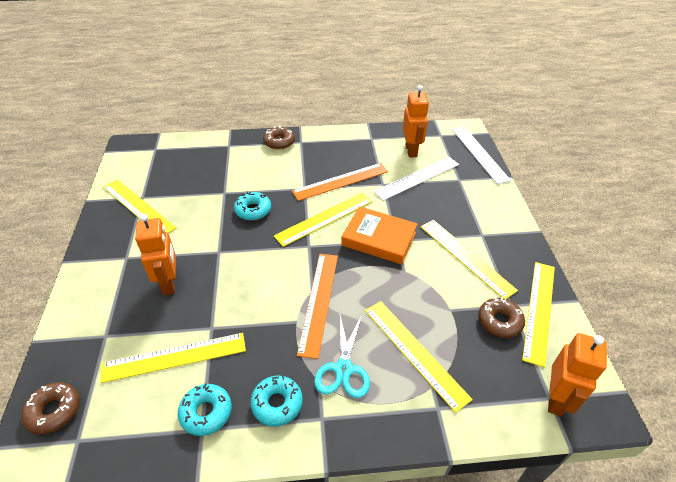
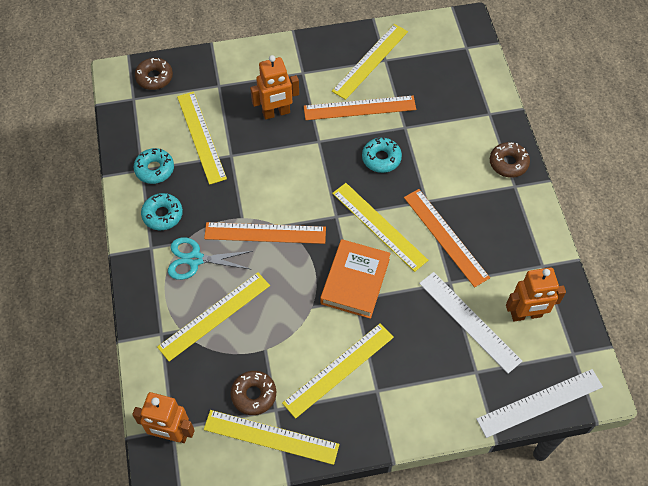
camera: 85 degrees right, 15 degrees up
(190, 219) = (359, 108): none -> orange ruler

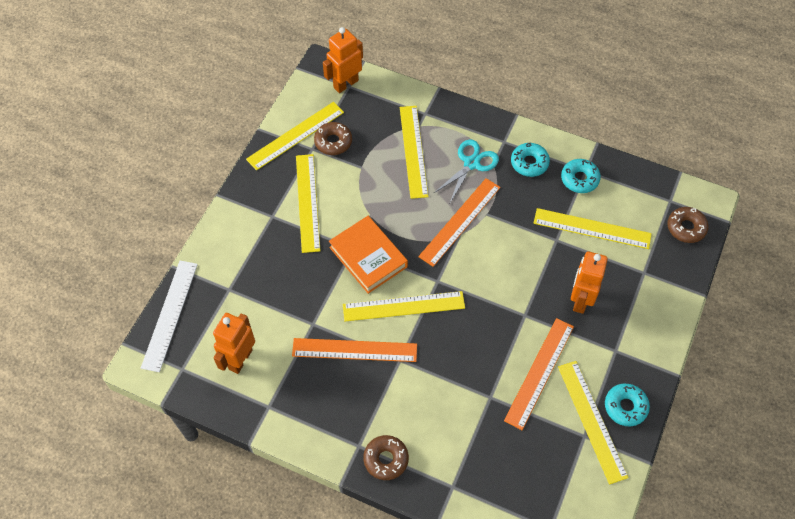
camera: 125 degrees right, 0 degrees up
(381, 158) = (470, 353): turquoise donut -> turquoise donut (625, 407)
(469, 321) = (270, 313): white ruler -> none

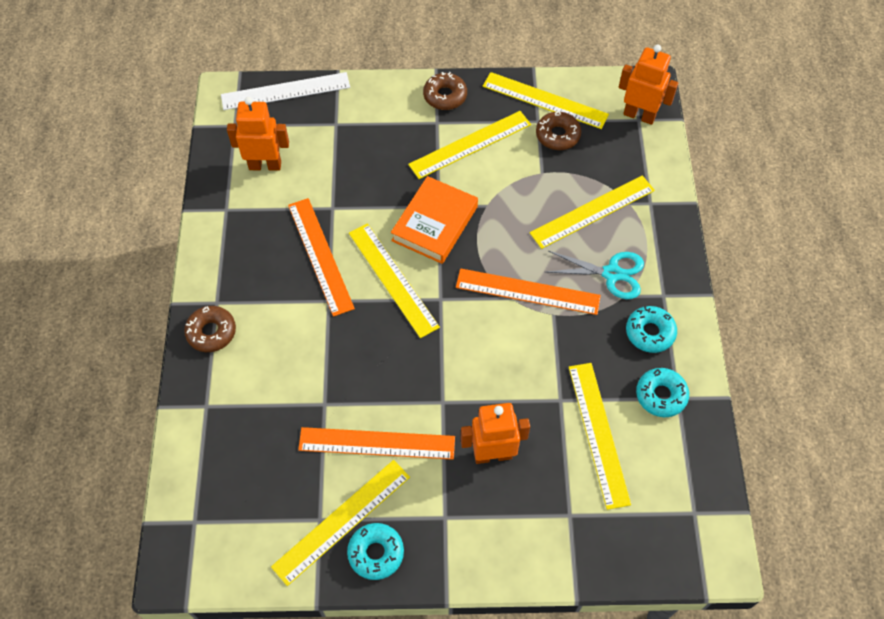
camera: 65 degrees right, 0 degrees up
(686, 228) = (664, 545): brown donut -> brown donut (445, 96)

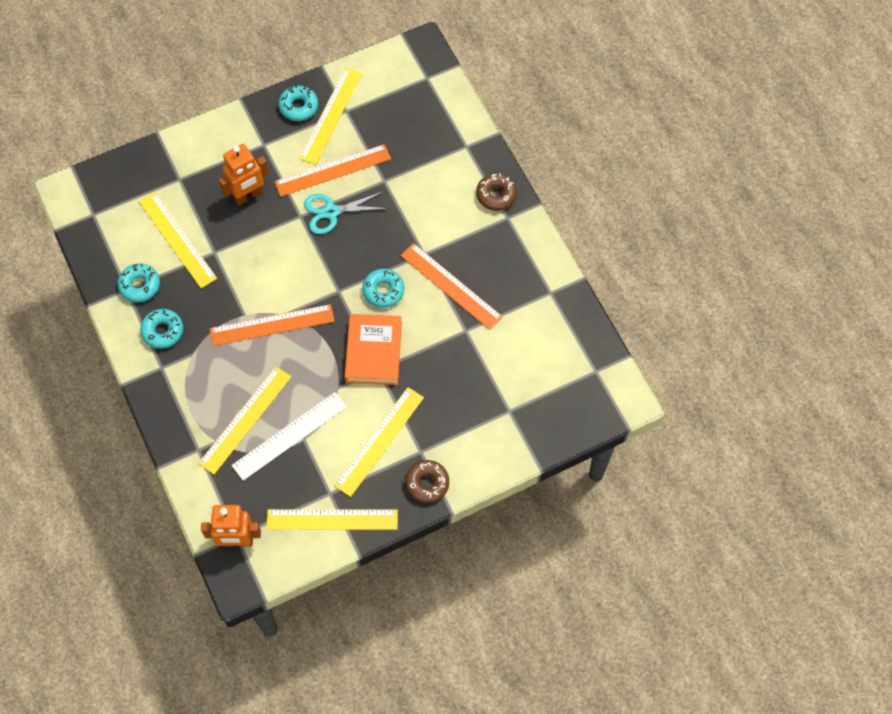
camera: 155 degrees right, 5 degrees up
(265, 165) = (544, 344): orange robot -> none
(285, 91) = (574, 425): white ruler -> white ruler (289, 436)
(393, 279) = (383, 291): yellow ruler -> turquoise donut
(557, 135) = (305, 485): brown donut -> none
(611, 274) = (209, 368): turquoise scissors -> turquoise scissors (331, 212)

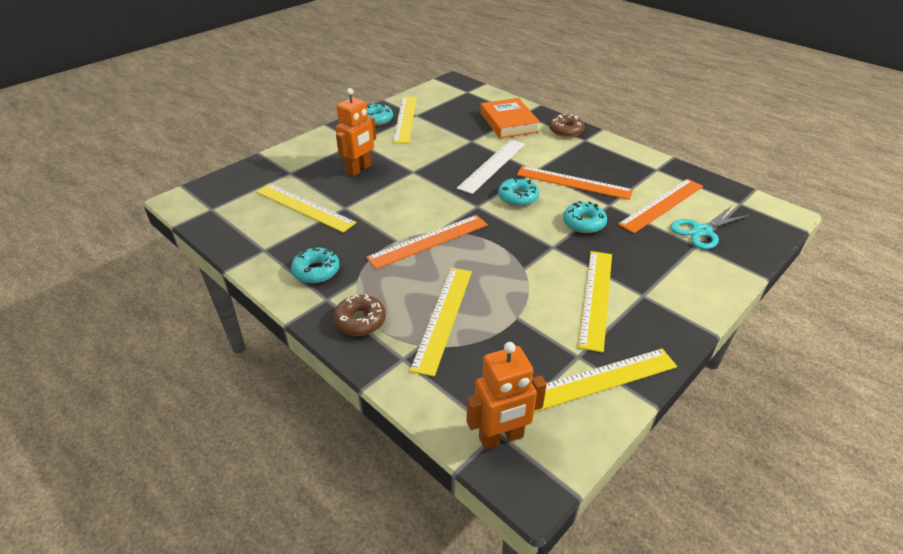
camera: 20 degrees left, 25 degrees down
(140, 285) = (277, 244): turquoise donut -> turquoise donut (584, 223)
(289, 436) = (500, 318): white ruler -> white ruler (492, 165)
(331, 212) = (439, 164): turquoise scissors -> turquoise scissors (701, 231)
(333, 170) = (425, 143): orange ruler -> orange ruler (662, 205)
(373, 352) = (539, 236): orange book -> orange book (509, 122)
(427, 483) = (672, 318): brown donut -> brown donut (360, 321)

